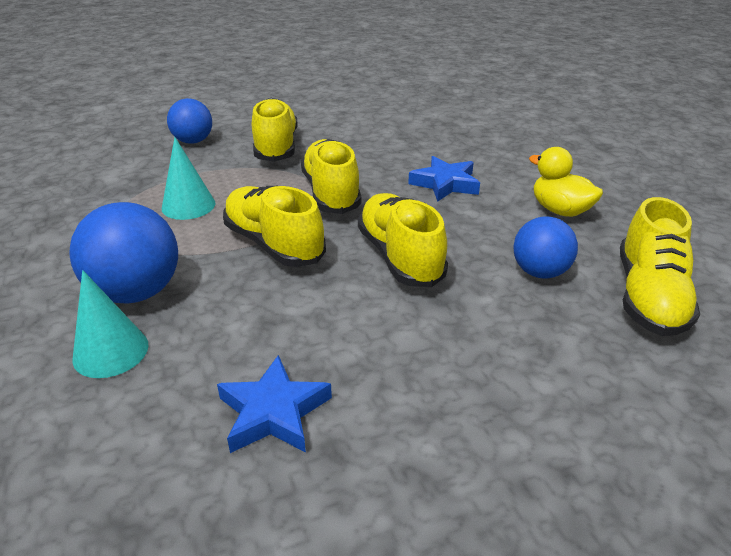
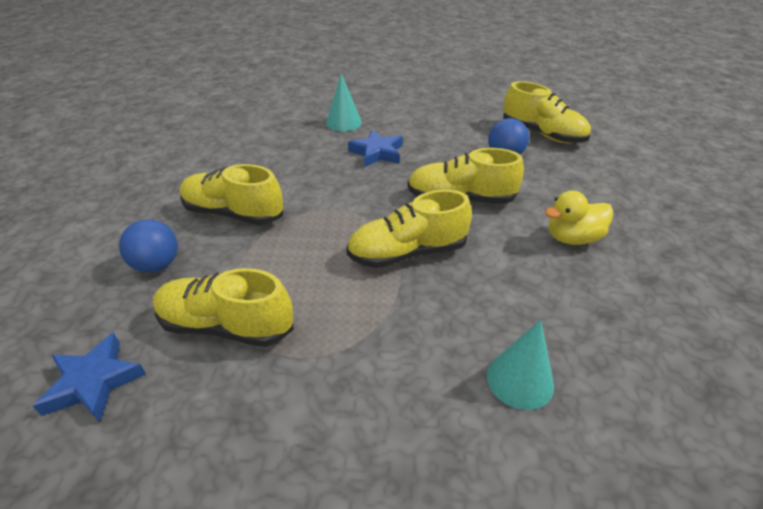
camera: 65 degrees left, 5 degrees up
(136, 292) = (437, 351): blue ball -> none
(188, 205) = (302, 292): turquoise cone -> turquoise cone (343, 122)
(273, 412) = (611, 297): blue star -> blue star (94, 382)
(331, 193) = (348, 205): yellow shoe -> yellow shoe (226, 326)
(560, 210) = (443, 126): yellow duck -> yellow duck (572, 238)

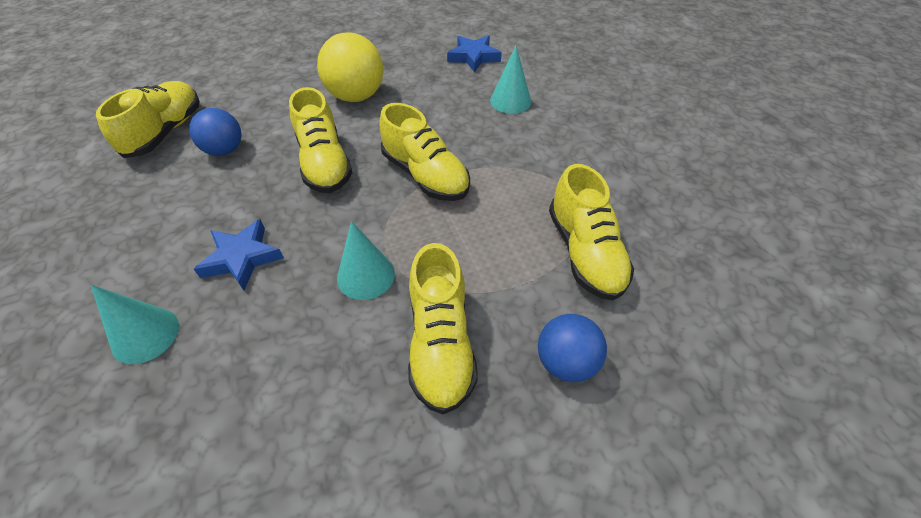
camera: 115 degrees left, 10 degrees up
(94, 382) = (699, 305): blue star -> blue star (474, 57)
(318, 196) = (366, 275): none -> turquoise cone
(572, 238) = (356, 96): yellow duck -> yellow ball

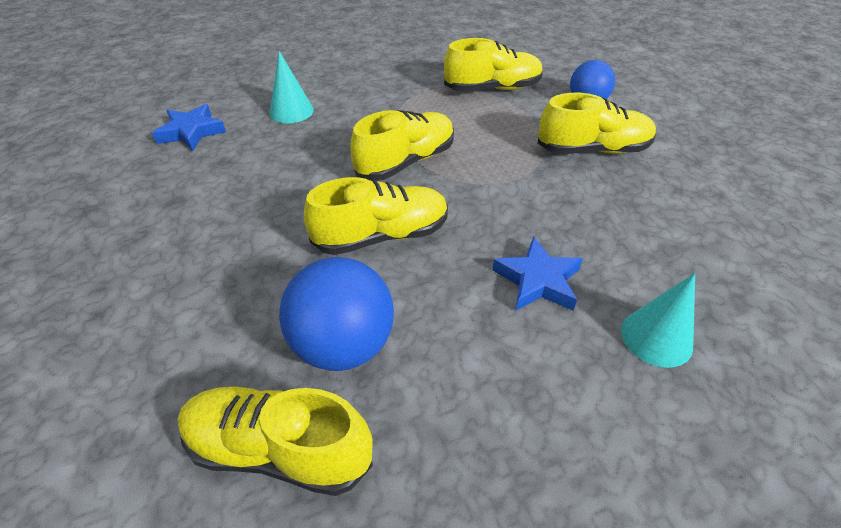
camera: 90 degrees left, 5 degrees down
(225, 150) = (343, 345): blue ball -> blue ball, size x1.53
(356, 96) = (244, 223): yellow ball -> none
(366, 275) = (539, 190): turquoise cone -> none

